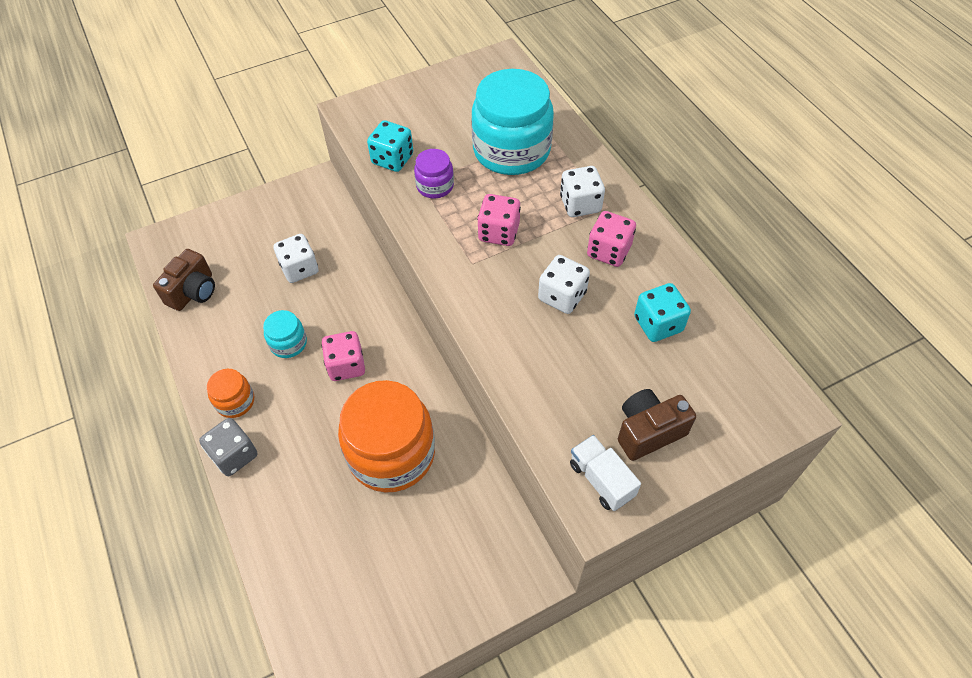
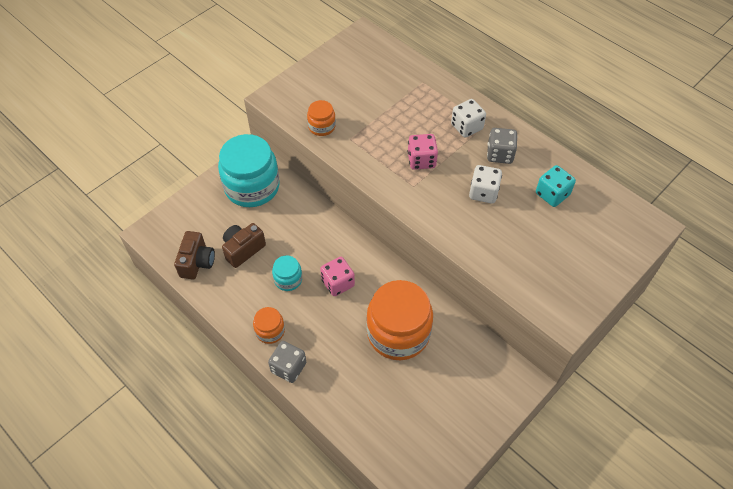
camera: 20 degrees left, 0 degrees up
(299, 269) = (269, 224): white dice -> none
(392, 159) = (322, 126): turquoise dice -> orange jar
(435, 186) = (361, 138): purple jar -> none
(511, 150) = (402, 100): turquoise jar -> turquoise jar (252, 187)
(601, 480) = (561, 302): white truck -> none
(608, 251) = (500, 154): pink dice -> grey dice
(648, 431) = (576, 264): brown camera -> brown camera (243, 249)

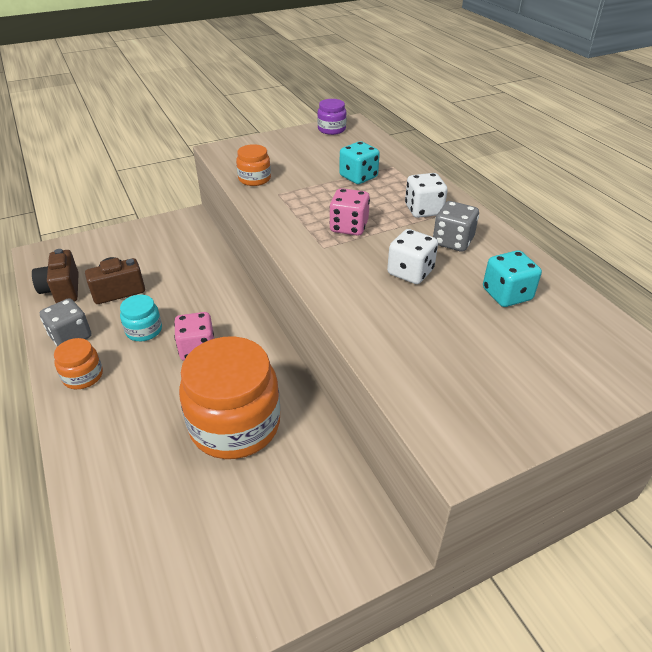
camera: 20 degrees right, 15 degrees down
(197, 262) = (62, 290): brown camera -> brown camera turned 135 degrees clockwise
(252, 187) = (171, 240): turquoise jar -> none
(288, 367) = (72, 422): grey dice -> grey dice (71, 337)
(350, 46) = (331, 129): none -> purple jar
(402, 102) = (358, 177): none -> turquoise dice

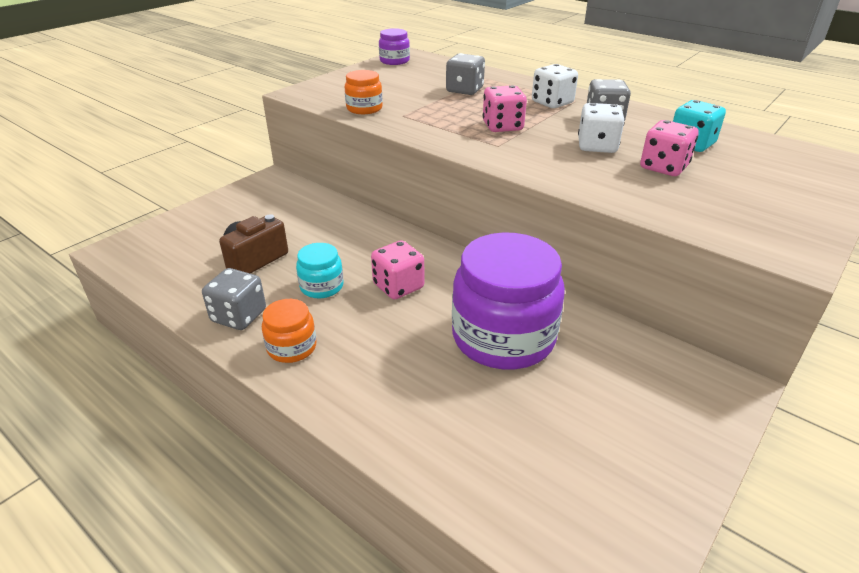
camera: 25 degrees left, 5 degrees down
(62, 290) = (182, 276): brown camera -> none
(235, 424) = (503, 337): orange jar -> purple jar
(358, 177) = (464, 90): turquoise dice -> grey dice
(447, 314) = (664, 167): none -> pink dice

